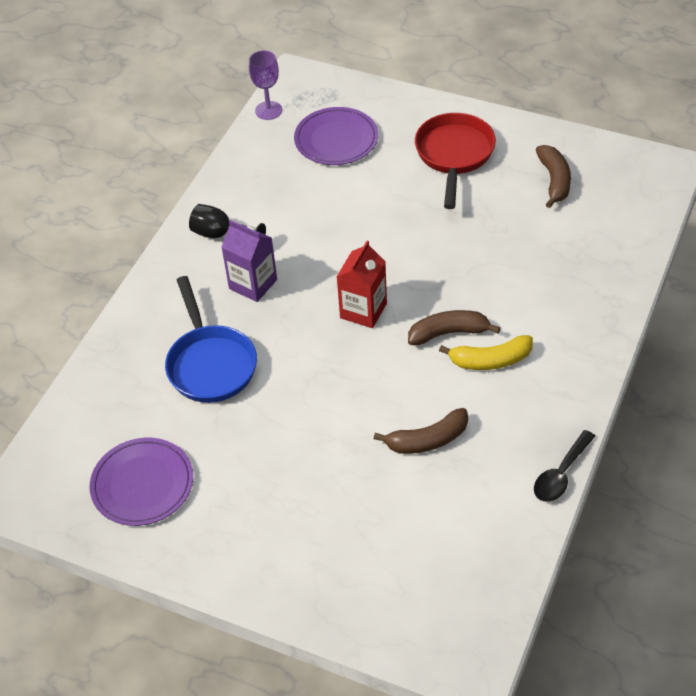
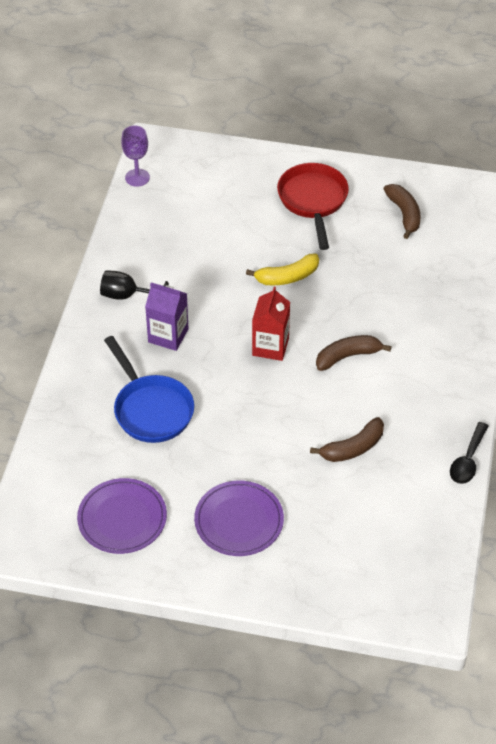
camera: 15 degrees left, 0 degrees up
(336, 139) = (205, 198): purple plate -> purple plate (239, 521)
(490, 360) = (388, 375): yellow banana -> yellow banana (287, 277)

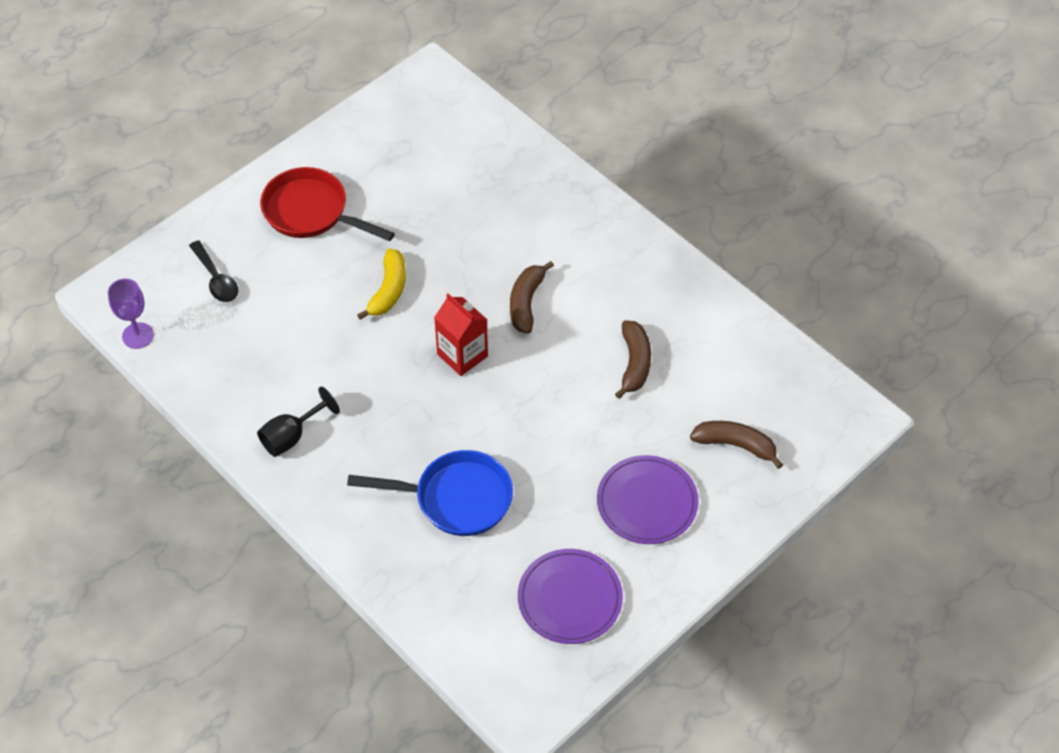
camera: 55 degrees left, 5 degrees up
(168, 335) = (375, 430): purple carton -> none
(404, 214) = (394, 155): brown banana -> brown banana (735, 445)
(468, 460) = (715, 288): black spoon -> black spoon (216, 279)

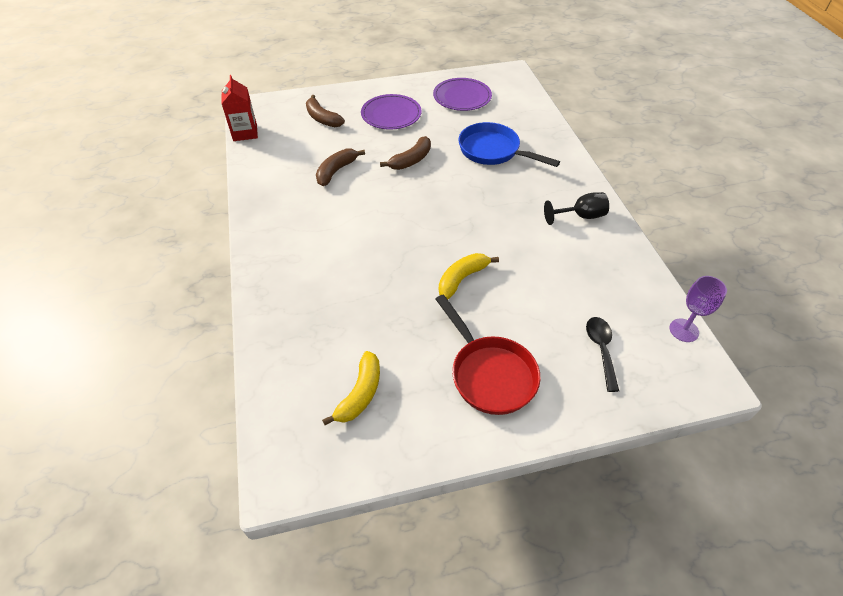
camera: 150 degrees left, 5 degrees down
(414, 149) = (360, 394): none -> yellow banana
(462, 355) = (438, 217): red carton -> red carton (245, 133)
(526, 302) = (370, 230): brown banana -> brown banana (411, 160)

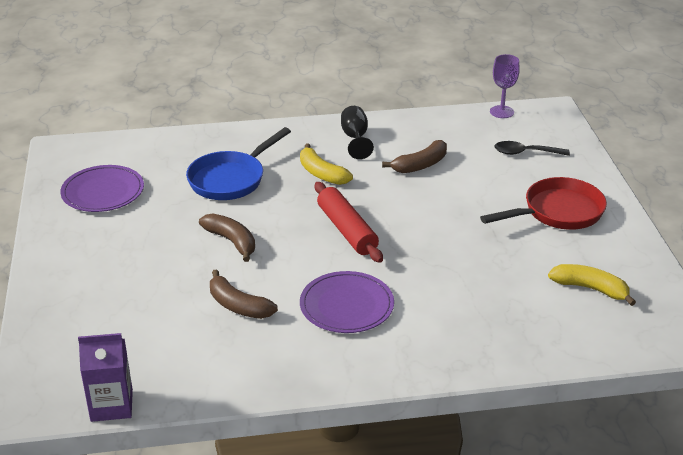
camera: 85 degrees left, 15 degrees down
(245, 133) = (111, 405): red carton -> purple carton
(322, 118) = (104, 320): brown banana -> brown banana (420, 165)
(391, 114) = (120, 254): purple plate -> purple plate (346, 305)
(434, 219) = (347, 230): none -> red rolling pin
(462, 279) = (441, 218): yellow banana -> yellow banana (321, 173)

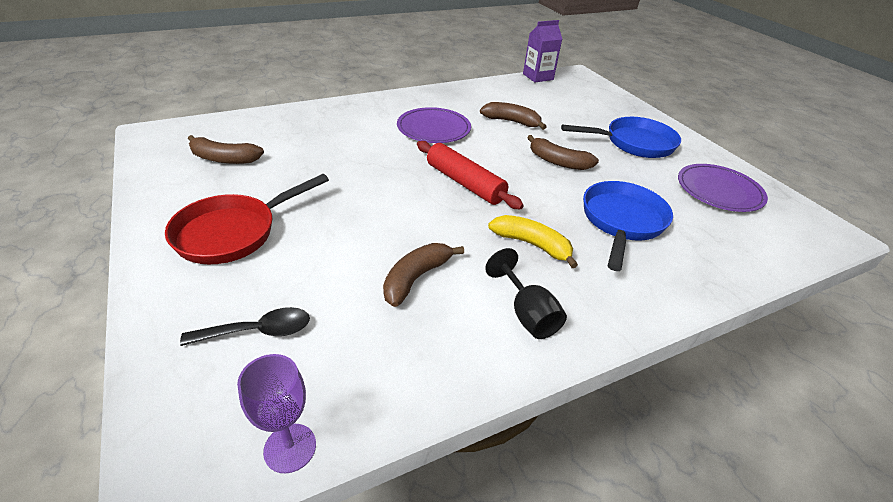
camera: 160 degrees right, 5 degrees up
(117, 254) = (634, 143): none -> blue pan
(590, 289) = (224, 159): yellow banana -> brown banana

